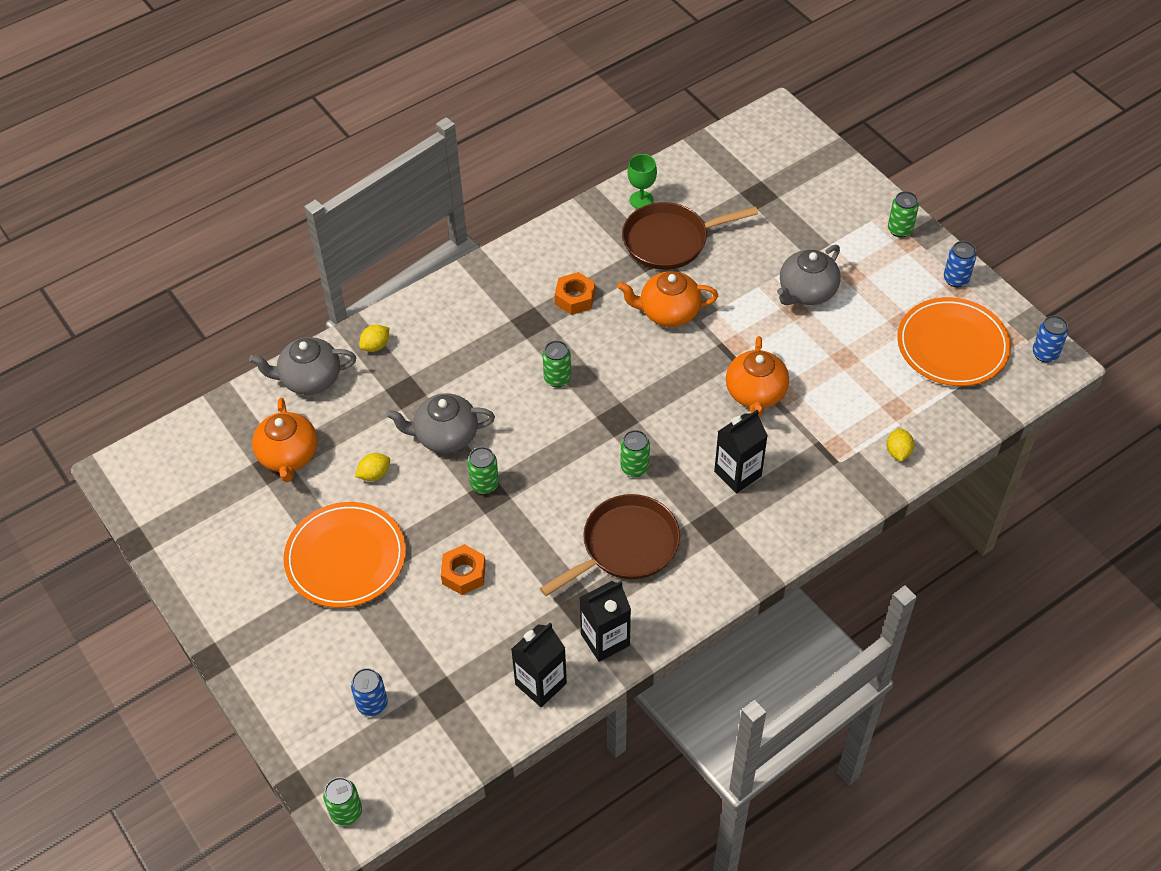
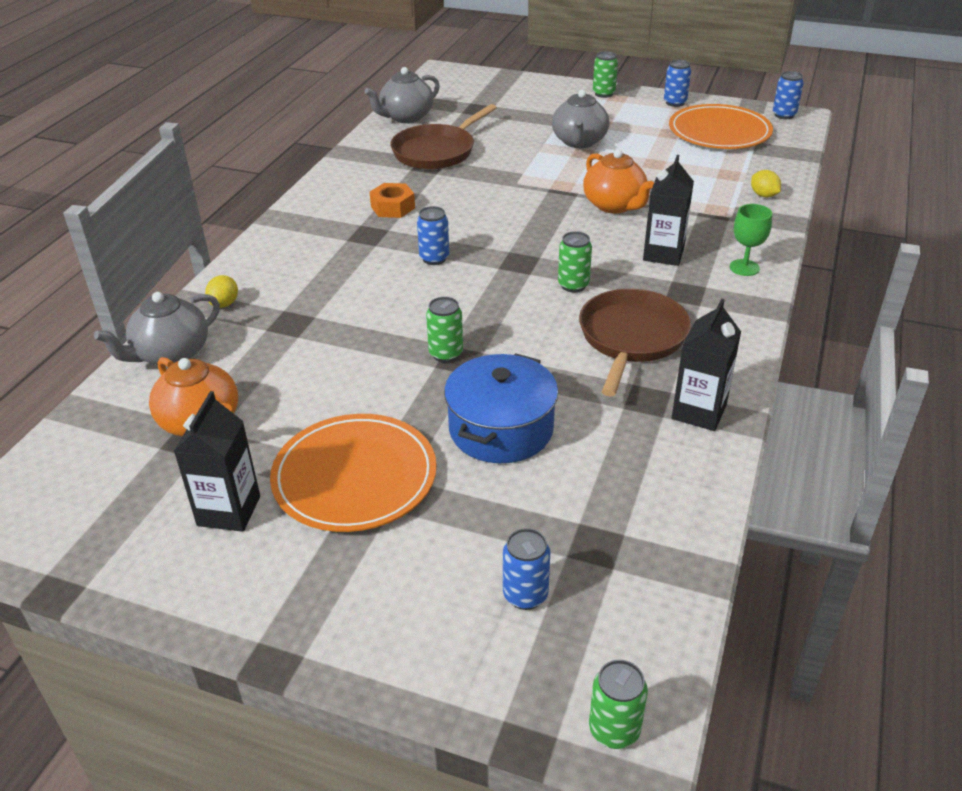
camera: 35 degrees left, 15 degrees down
(374, 474) = (319, 395): yellow lemon -> none
(445, 436) = (366, 337): grey teapot -> grey teapot (406, 117)
(464, 574) = (501, 429): orange nut -> blue pot
(541, 684) = (683, 477): black carton -> black carton (229, 511)
(557, 378) = (434, 258): green can -> blue can
(641, 200) = (386, 139): green goblet -> green goblet (744, 267)
(668, 312) = (484, 188): orange teapot -> none

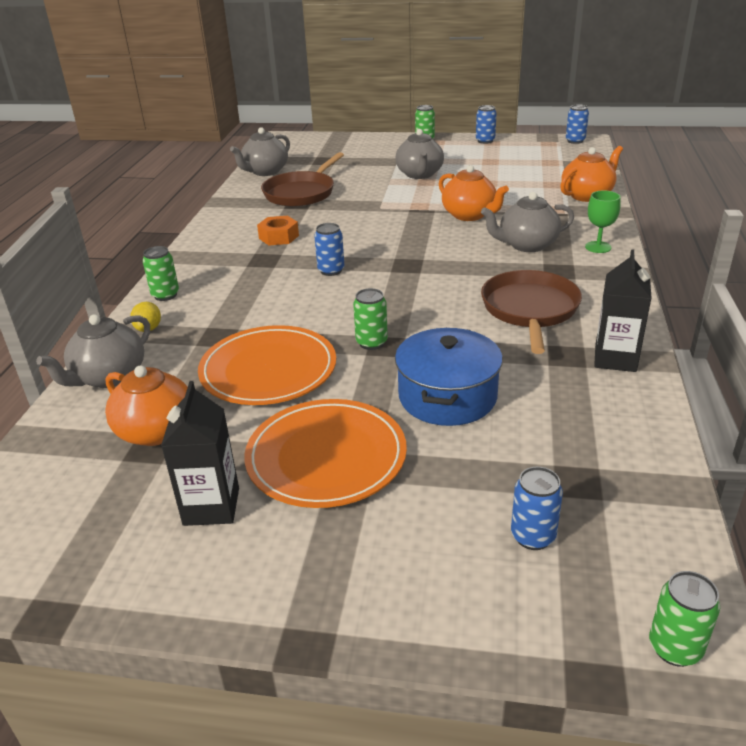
camera: 10 degrees left, 5 degrees down
(573, 285) = (461, 276): green can -> green can (165, 295)
(663, 254) = (527, 245): black carton -> grey teapot
(719, 132) = (530, 157): orange plate -> orange plate (268, 370)
(763, 195) = (587, 195): yellow lemon -> orange teapot

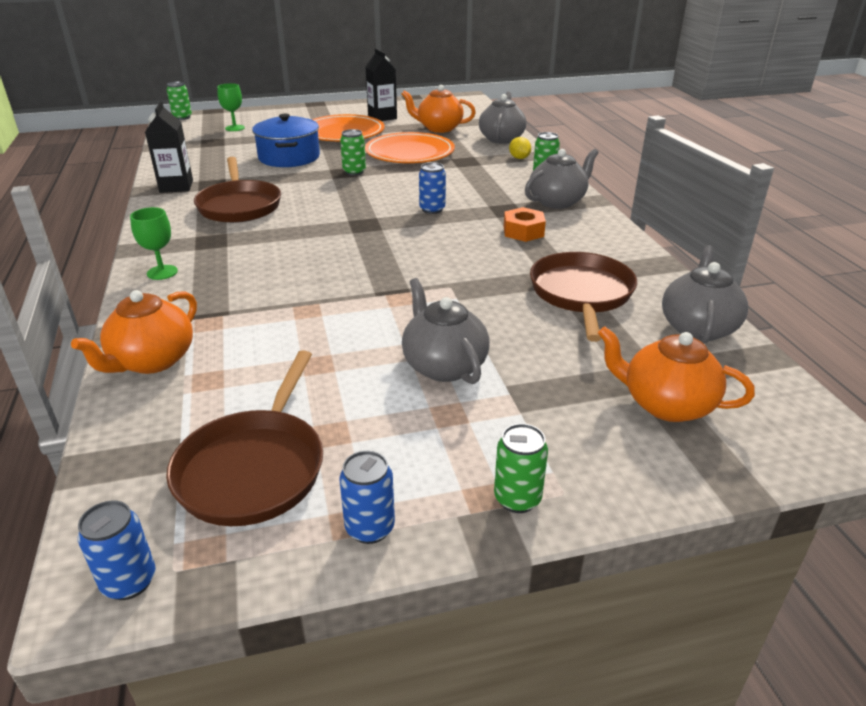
camera: 155 degrees right, 0 degrees up
(469, 215) = (325, 293): orange teapot -> orange teapot (666, 404)
(527, 245) = (245, 263): grey teapot -> grey teapot (557, 202)
(528, 157) = (254, 468): none -> brown pan
(533, 536) = (235, 128): blue can -> green goblet

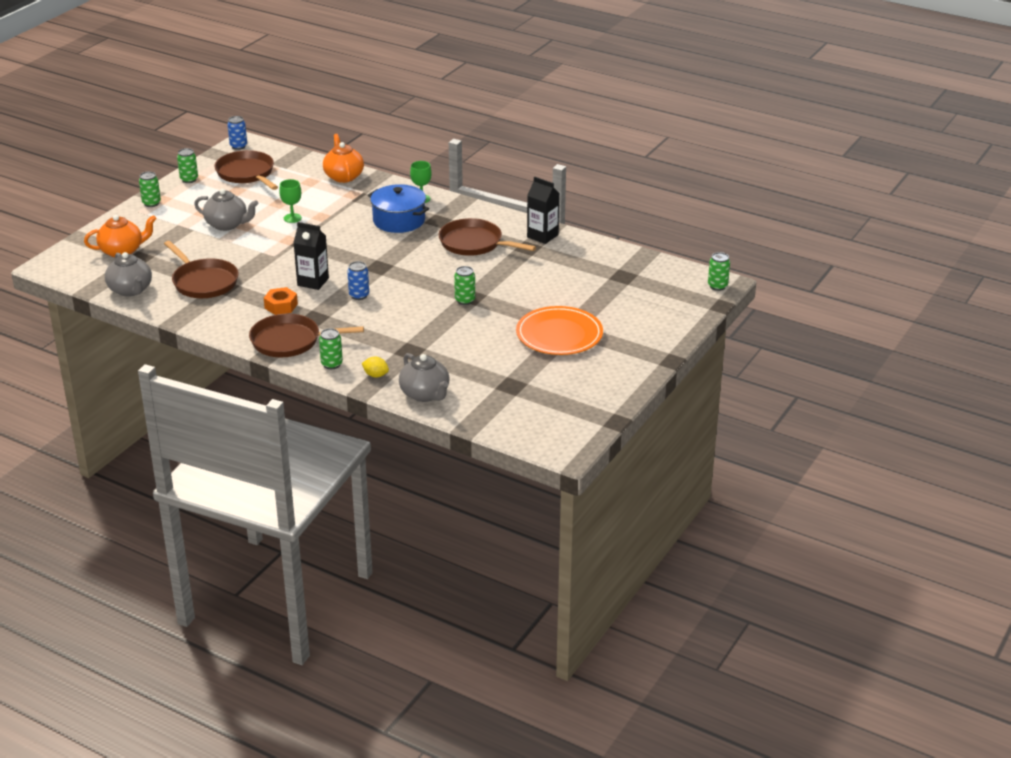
camera: 135 degrees right, 0 degrees up
(235, 128) = (648, 297): green goblet -> green goblet (292, 218)
(289, 157) = (536, 290): blue pot -> blue pot (399, 220)
(370, 528) = (189, 179): blue can -> green can
(382, 117) = (573, 372): black carton -> black carton (313, 282)
(409, 153) = (465, 338): orange plate -> none
(439, 128) = (498, 382): orange teapot -> none
(557, 202) = (290, 341): grey teapot -> brown pan

